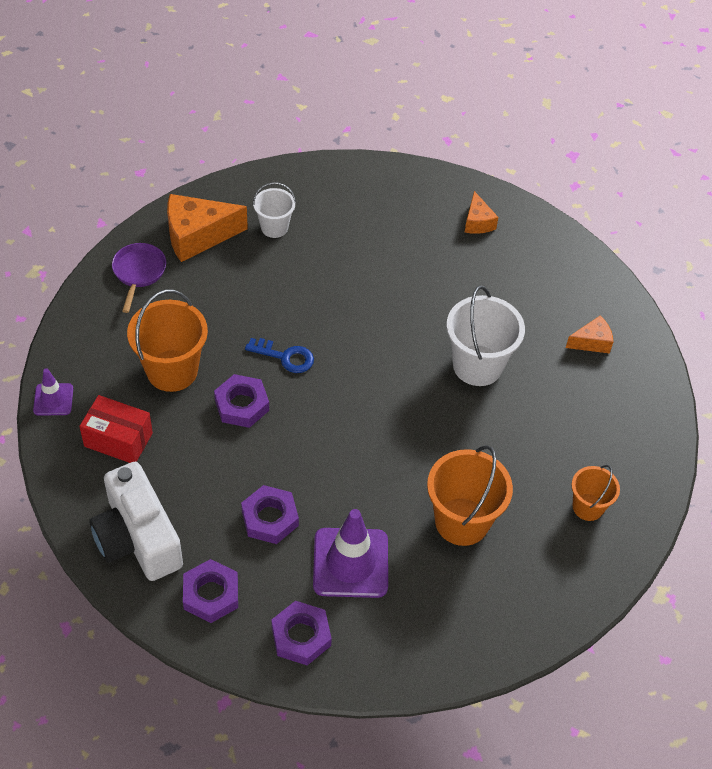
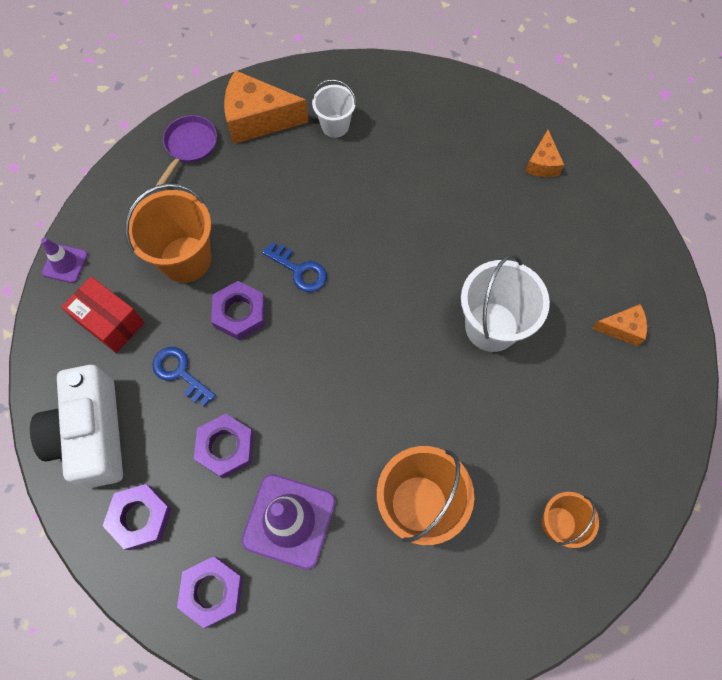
camera: 20 degrees right, 15 degrees up
(203, 467) = (180, 373): none -> blue key

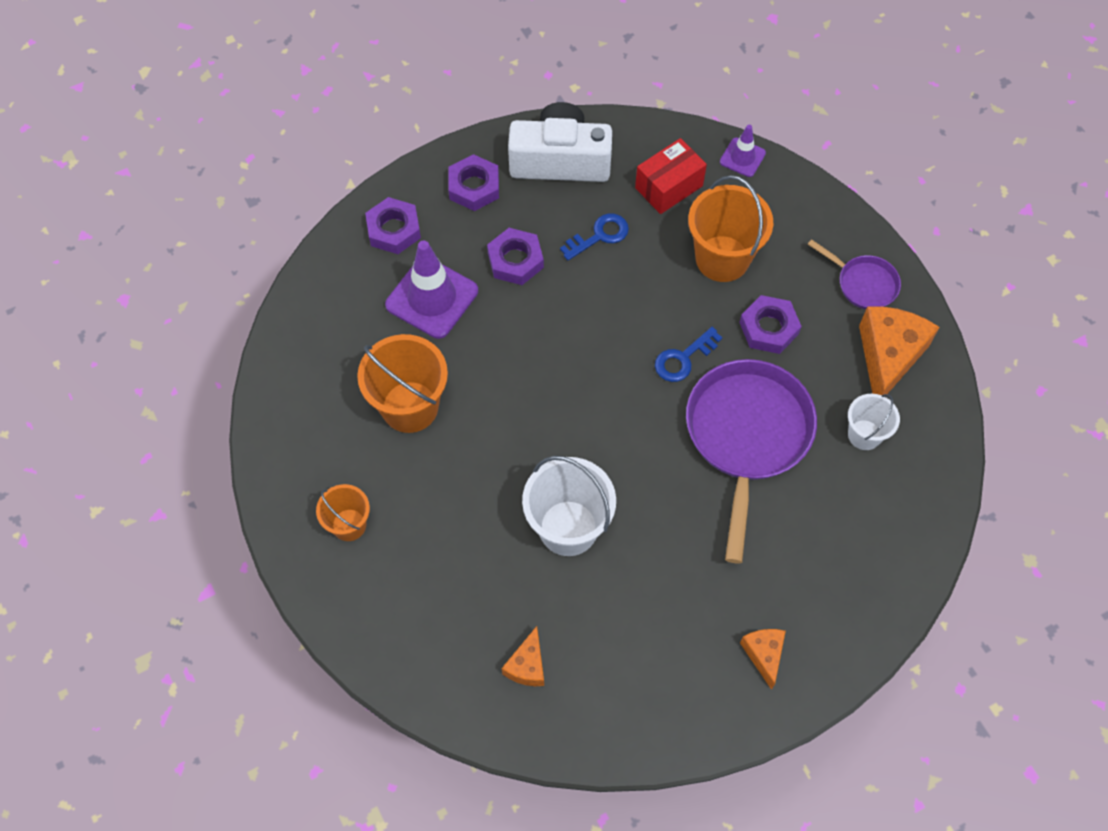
camera: 105 degrees right, 5 degrees down
(240, 313) = (648, 295): purple nut -> purple nut (769, 328)
(361, 207) = (747, 436): none -> purple pan
(542, 163) = (764, 654): orange cheese -> orange cheese turned 60 degrees clockwise

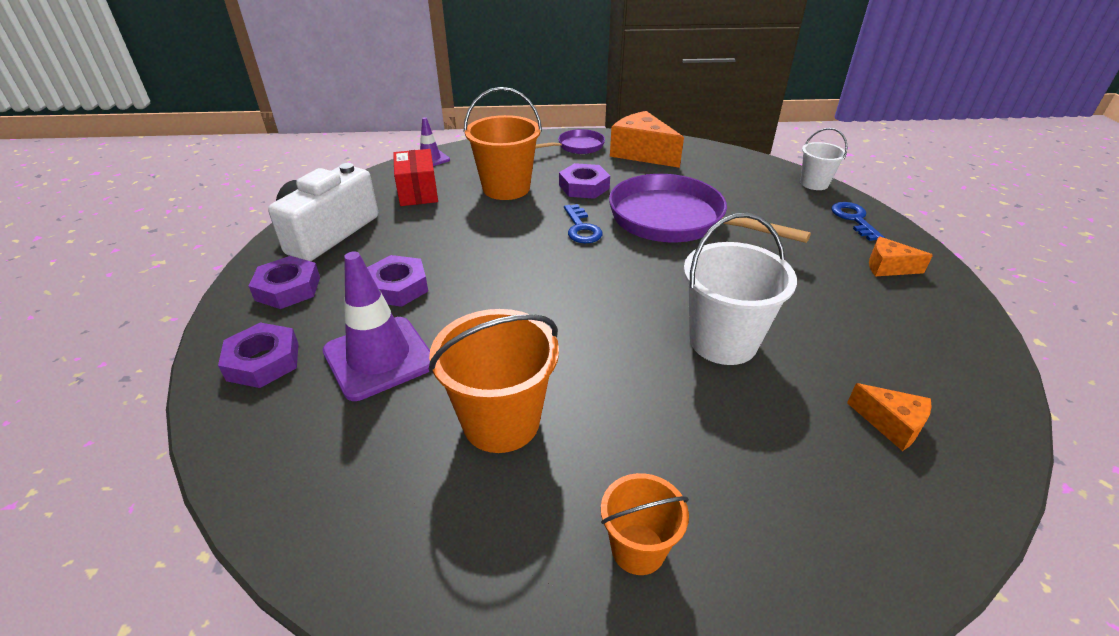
camera: 65 degrees left, 25 degrees down
(599, 236) = (424, 235): blue key -> blue key (854, 219)
(864, 435) = (699, 176): white bucket -> white bucket (814, 183)

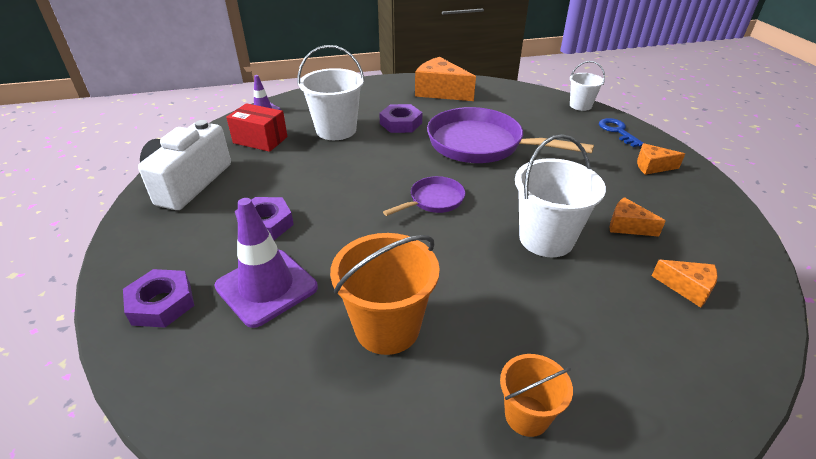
camera: 10 degrees left, 0 degrees up
(288, 288) = (166, 236): purple nut -> none
(418, 192) = (260, 140): red box -> red box turned 45 degrees counterclockwise
(506, 188) = (336, 130): orange bucket -> white bucket
(577, 146) = (386, 90): purple pan -> purple pan (434, 200)
(581, 228) = (408, 158): blue key -> none
(832, 338) = (627, 226): none -> orange cheese

